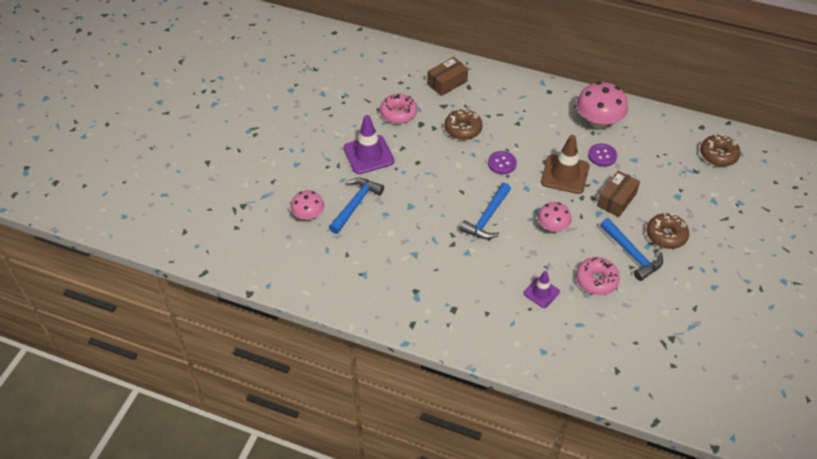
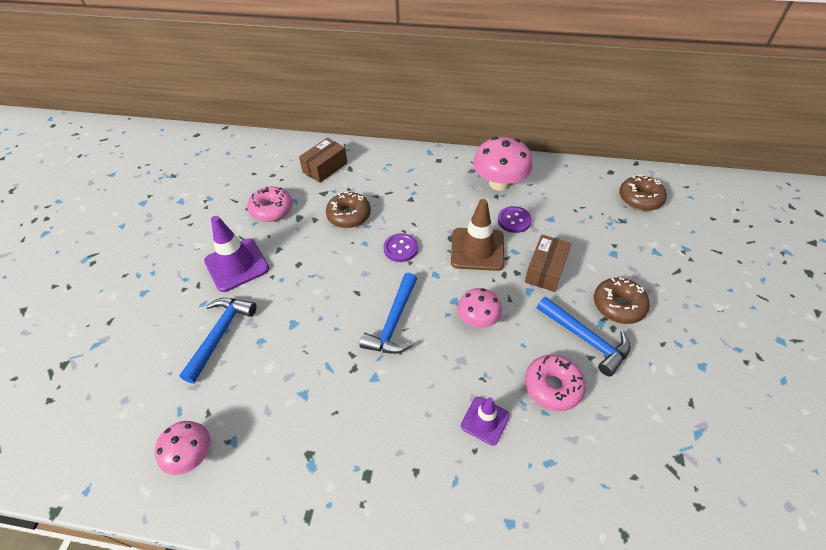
camera: 10 degrees left, 0 degrees up
(308, 215) = (155, 362): pink mushroom -> pink mushroom (192, 455)

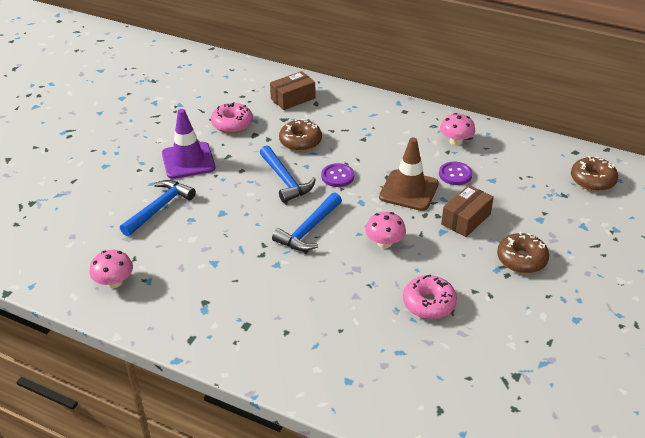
camera: 15 degrees right, 10 degrees down
(485, 420) = (358, 313): purple traffic cone -> none
(499, 183) = (456, 141): pink mushroom -> pink mushroom, size x0.61
(586, 339) = (477, 277): blue hammer -> blue hammer (285, 180)

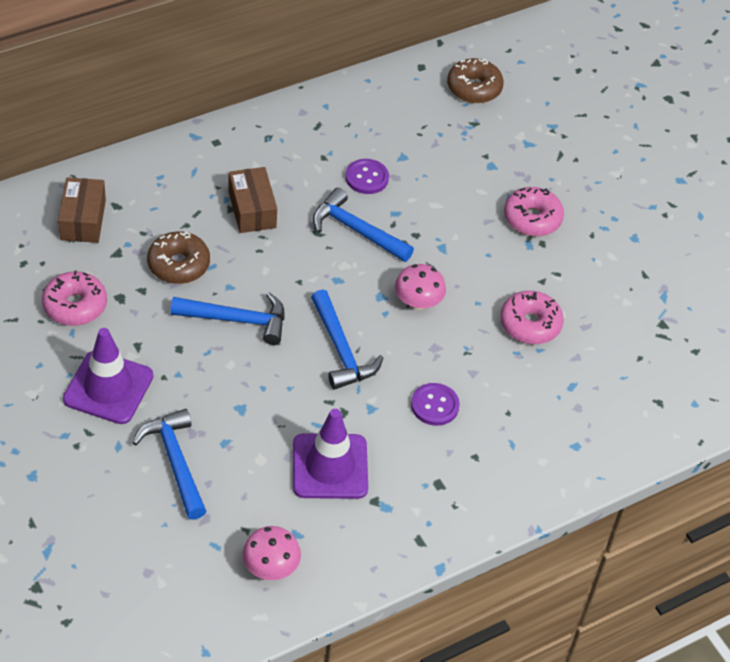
camera: 60 degrees left, 10 degrees up
(213, 269) = (330, 466): none -> purple traffic cone
(337, 176) = (275, 272): purple button -> purple button (435, 405)
(409, 190) = (356, 230): brown traffic cone -> blue hammer
(456, 141) = (313, 139): pink mushroom -> none
(466, 219) = (441, 217): brown box -> brown box (252, 209)
(521, 259) = (532, 219): brown donut -> pink donut

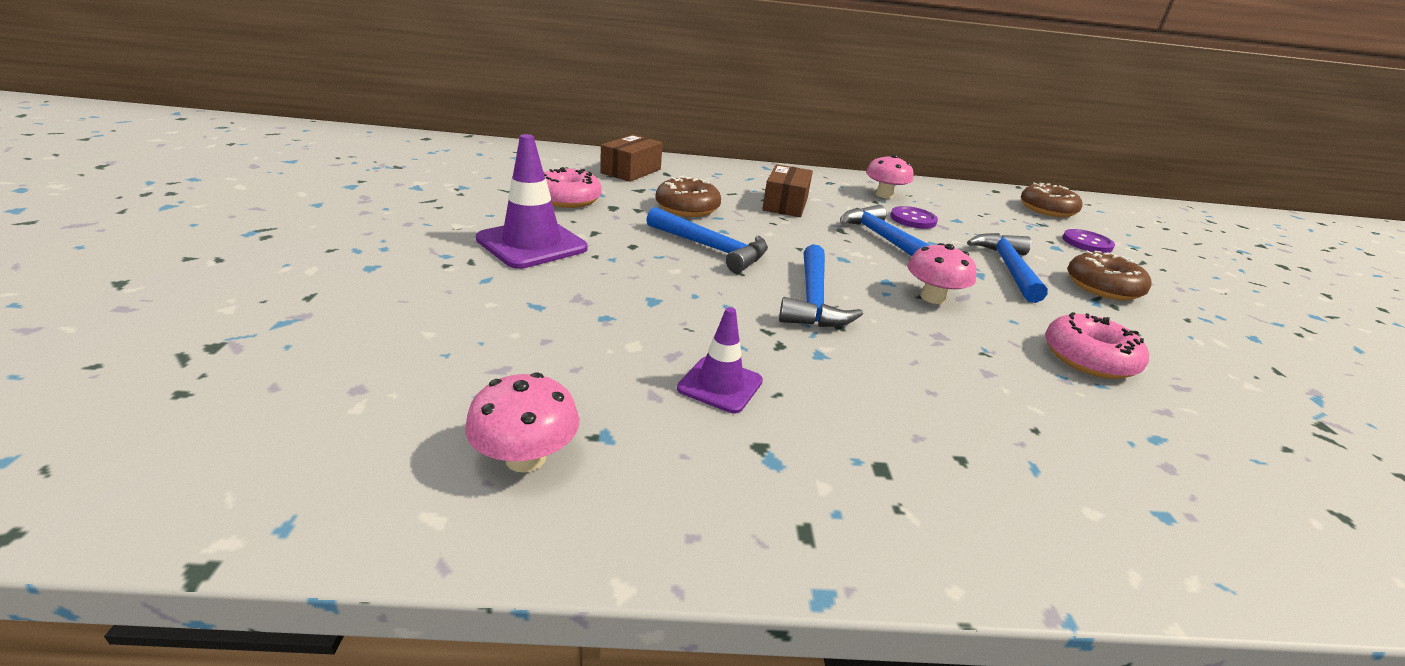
camera: 30 degrees right, 20 degrees down
(175, 462) = (530, 310): blue hammer -> blue hammer (1008, 268)
(326, 139) = (884, 195): none -> pink mushroom
(330, 466) = (720, 385): purple traffic cone -> purple traffic cone, size x0.59
(435, 405) = (915, 382): purple button -> purple button (1087, 243)
(532, 219) = (1102, 287): pink donut -> brown donut

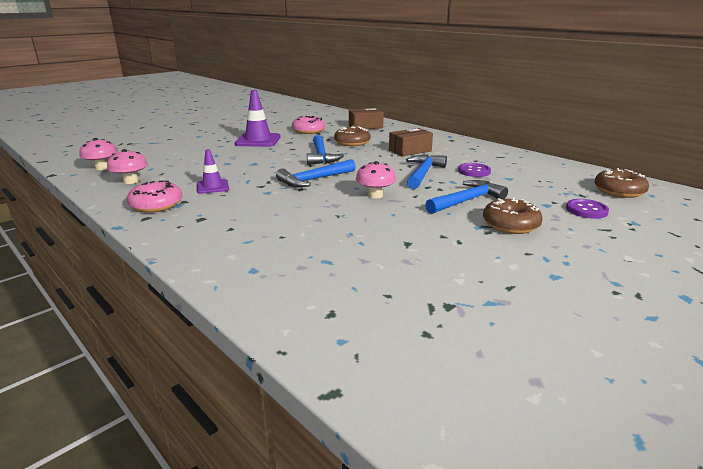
camera: 50 degrees right, 5 degrees down
(884, 195) = (492, 159): pink mushroom -> pink mushroom (102, 168)
(1088, 359) = (387, 235): pink donut -> pink donut (156, 205)

